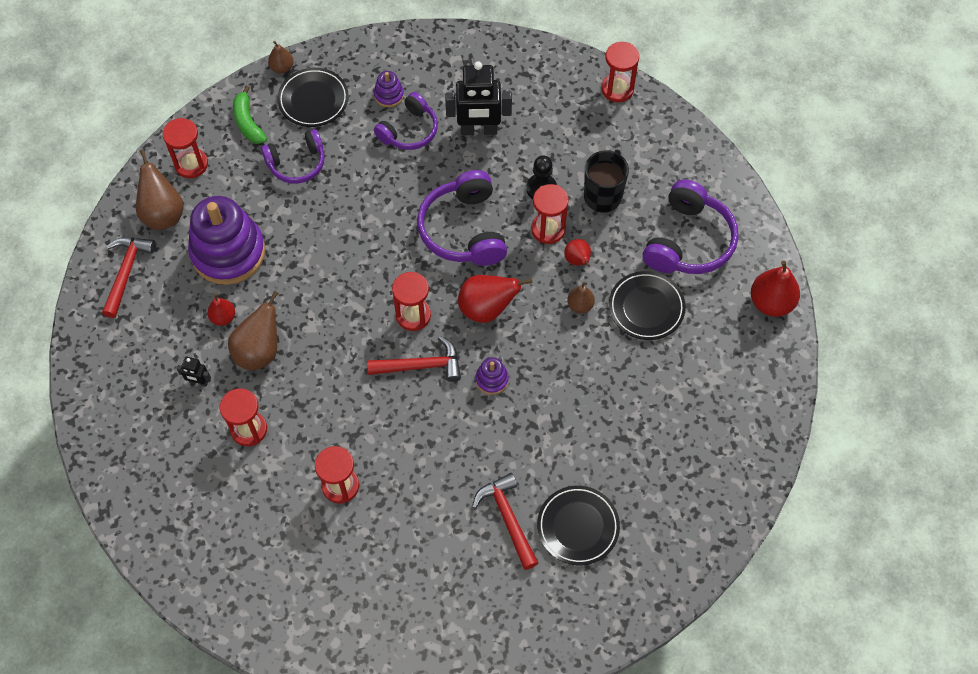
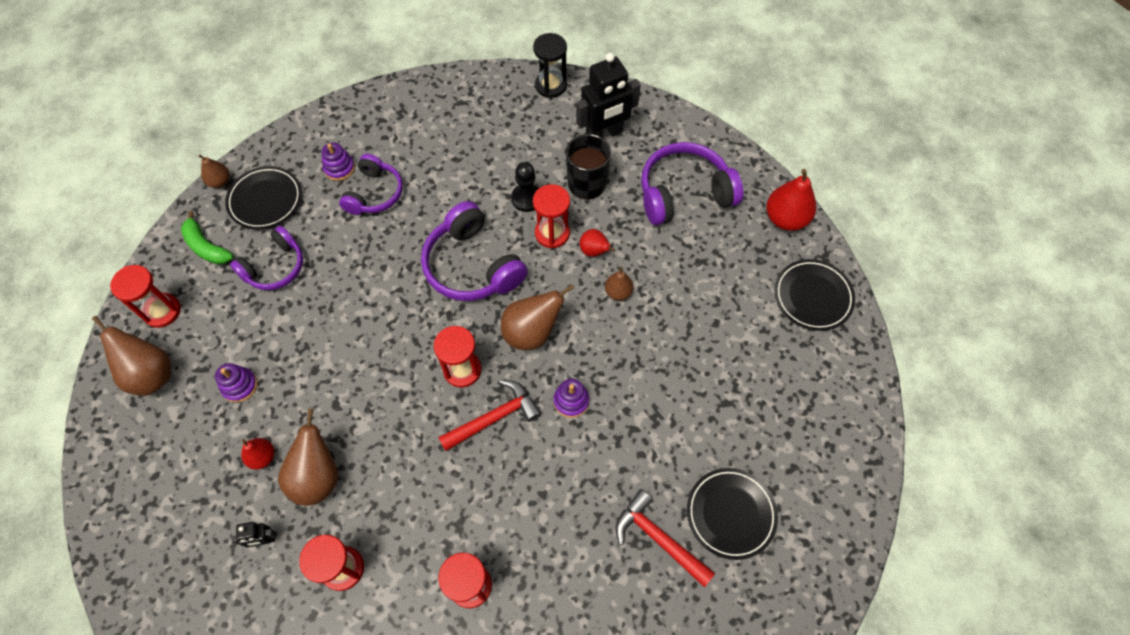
camera: 25 degrees left, 0 degrees up
(126, 273) = (133, 454): red hammer -> none
(228, 252) = (240, 386): purple stacking toy -> purple stacking toy, size x0.42
(479, 130) = (441, 168): black robot -> black robot (604, 134)
(487, 309) = (532, 332): red pear -> brown pear
(617, 89) = (551, 85): red hourglass -> black hourglass
(646, 308) = (679, 269): black plate -> black plate (812, 297)
(688, 241) = (684, 193): purple headphones -> purple headphones turned 105 degrees counterclockwise

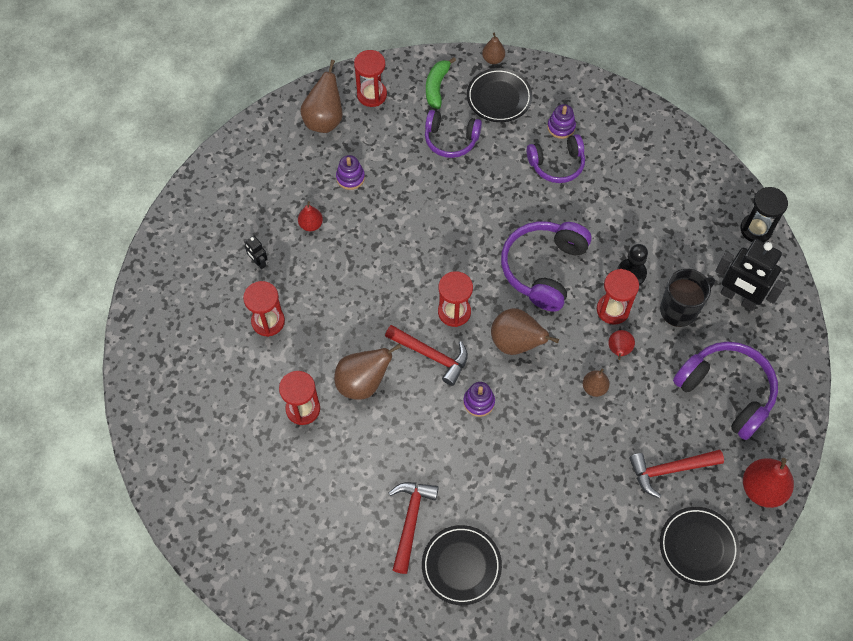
camera: 60 degrees right, 0 degrees up
(318, 476) = (318, 267): brown pear -> brown pear (363, 383)
(731, 277) = (670, 470): none -> red hammer

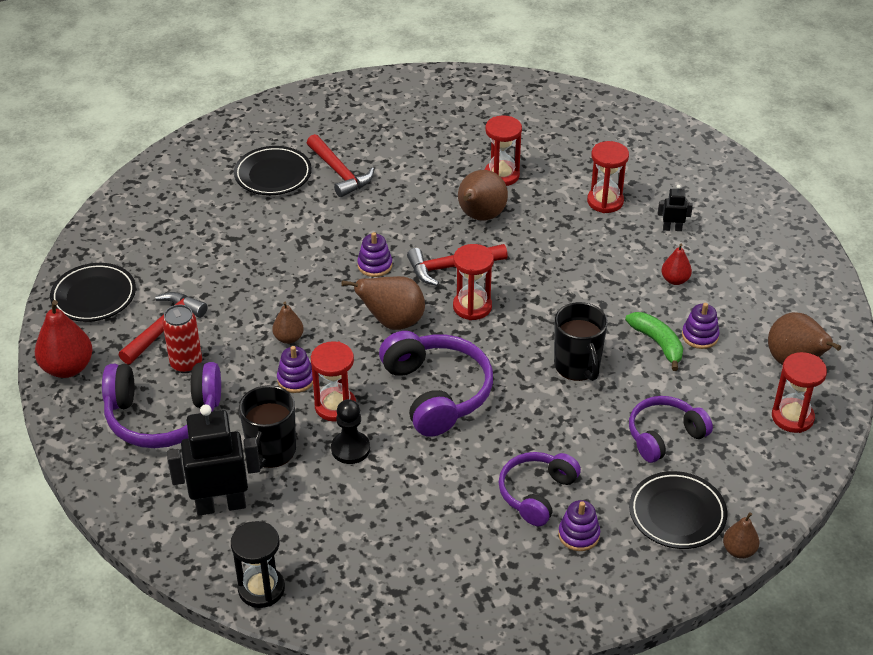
camera: 135 degrees right, 20 degrees down
(437, 87) = (748, 474): green banana -> green banana (657, 343)
(443, 217) = (577, 366): none -> black mug
(619, 350) = (296, 379): red pear -> purple stacking toy
(679, 423) = (186, 364): none -> red can

